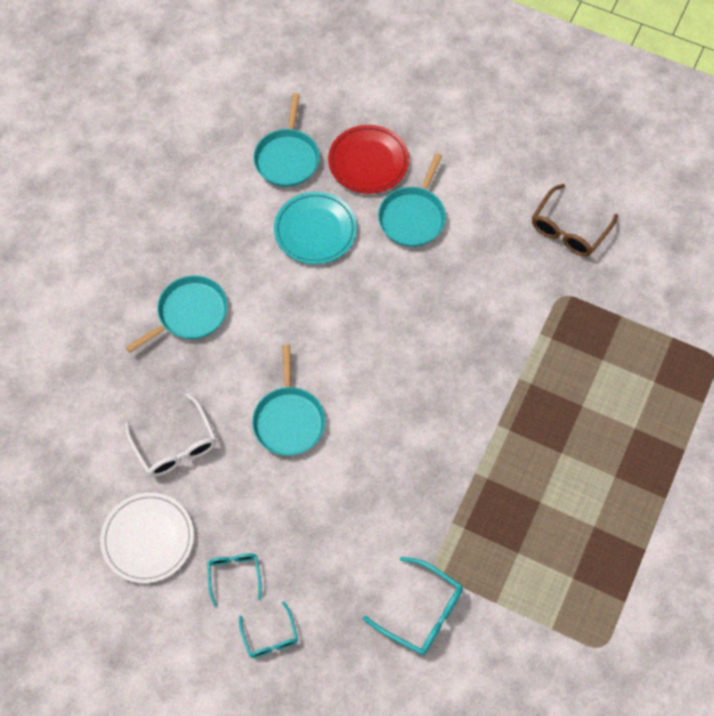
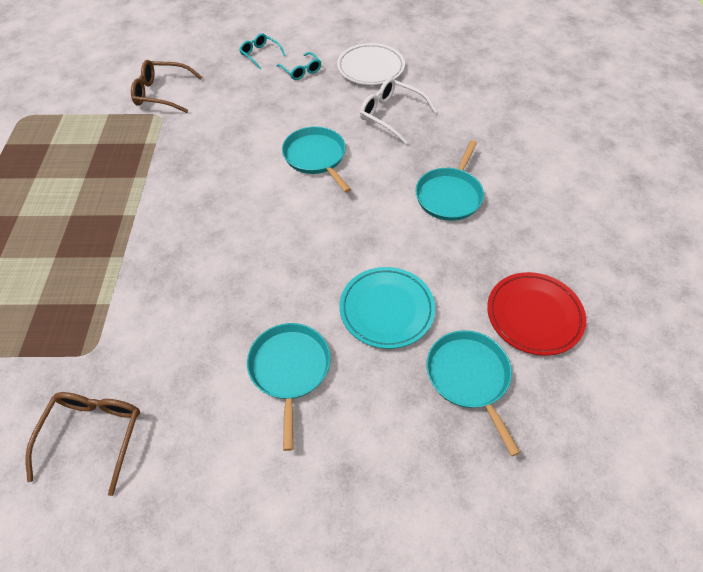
camera: 155 degrees right, 10 degrees down
(368, 162) = (374, 415): red plate -> red plate (534, 316)
(422, 612) = (162, 93): turquoise glasses -> brown glasses

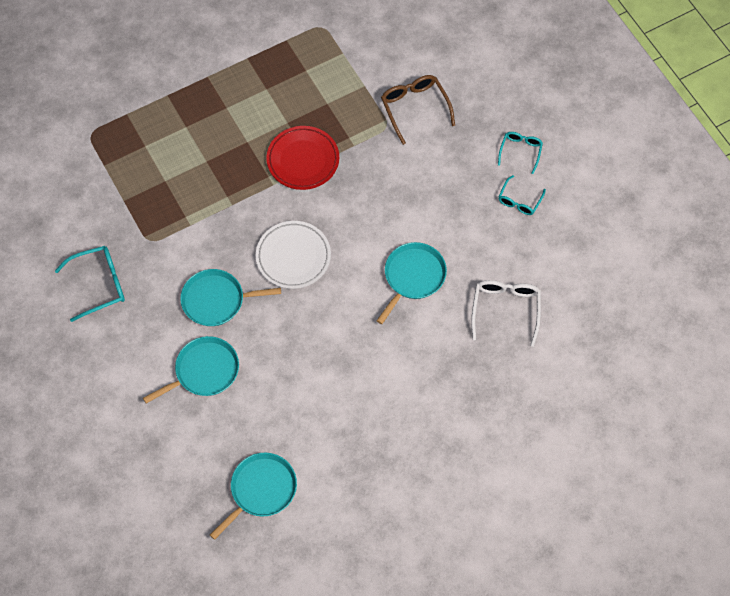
camera: 60 degrees right, 10 degrees up
(94, 435) = (99, 284): brown glasses -> turquoise glasses
(370, 68) = (563, 258): white plate -> white plate (293, 257)
(386, 310) = (287, 409): turquoise plate -> none
(449, 195) = (431, 403): turquoise pan -> turquoise pan (216, 300)
(534, 316) = (340, 515): red plate -> red plate (303, 160)

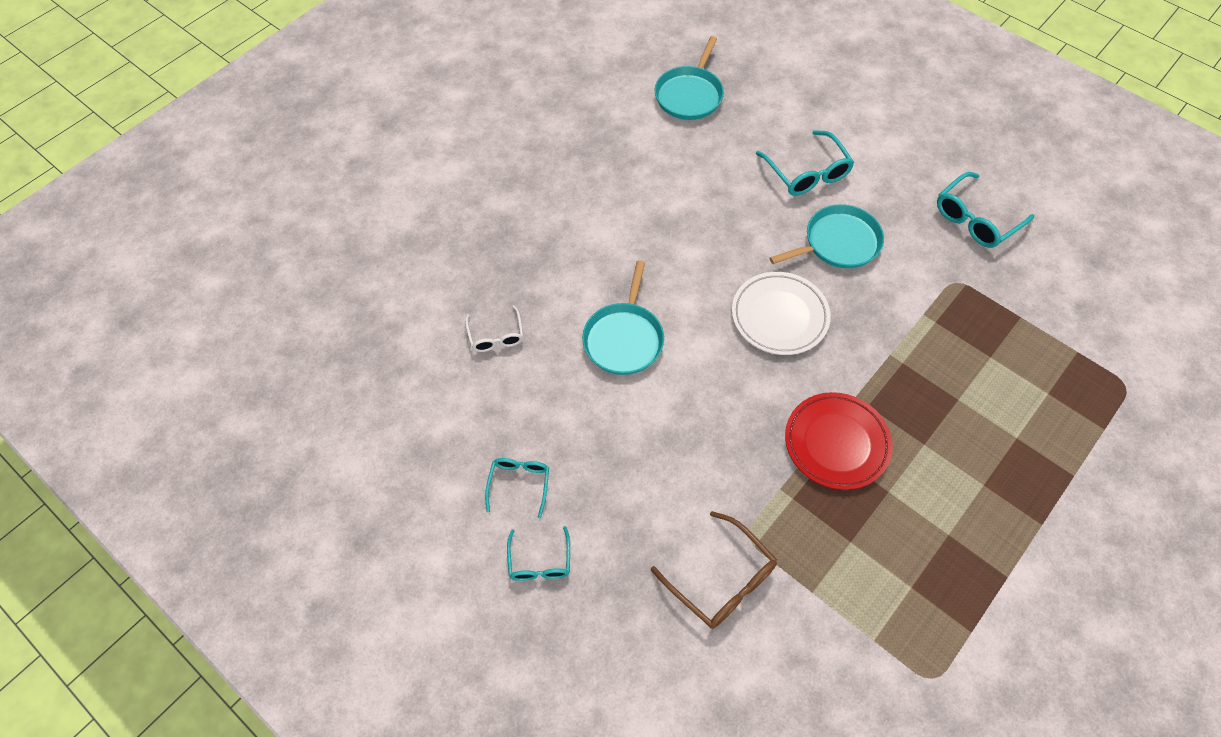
camera: 160 degrees right, 5 degrees down
(204, 371) = (807, 173): turquoise pan -> turquoise glasses
(505, 309) = (496, 336): white glasses -> white glasses, size x0.63

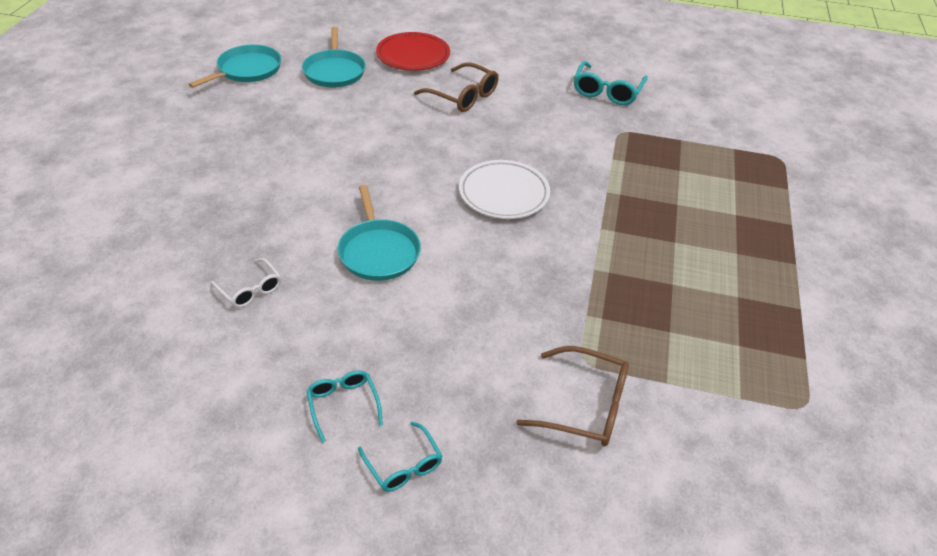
camera: 30 degrees left, 15 degrees down
(807, 173) = (463, 96): turquoise glasses -> brown glasses
(836, 443) = (609, 265): red plate -> red plate (413, 56)
(838, 243) = (517, 133): turquoise pan -> turquoise pan (247, 70)

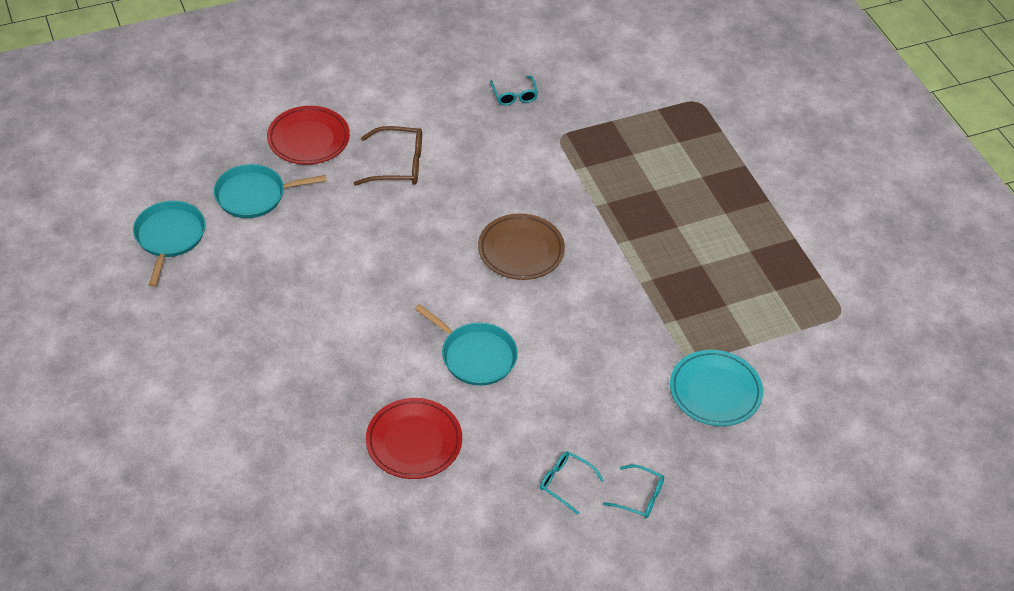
camera: 35 degrees left, 5 degrees up
(250, 290) = (414, 442): white glasses -> red plate
(334, 71) = (254, 195): turquoise pan -> turquoise pan turned 120 degrees clockwise
(503, 194) = (521, 250): white plate -> brown plate
(585, 406) = (715, 391): brown glasses -> turquoise plate
(607, 91) = (514, 96): turquoise glasses -> turquoise glasses, size x0.63

